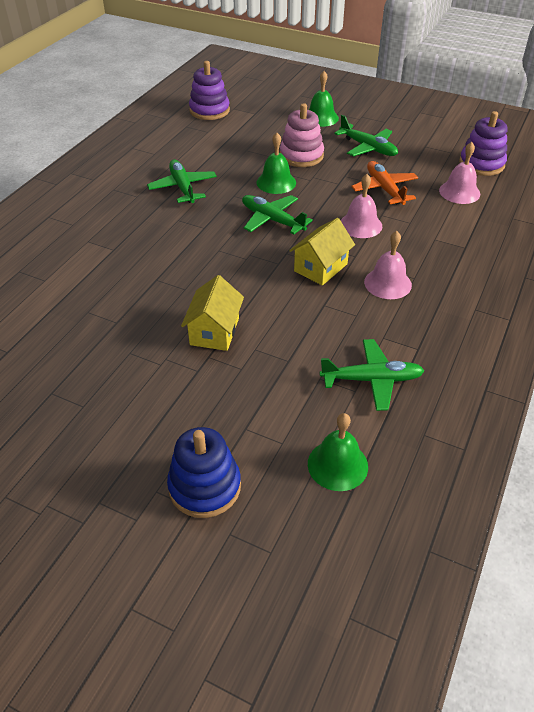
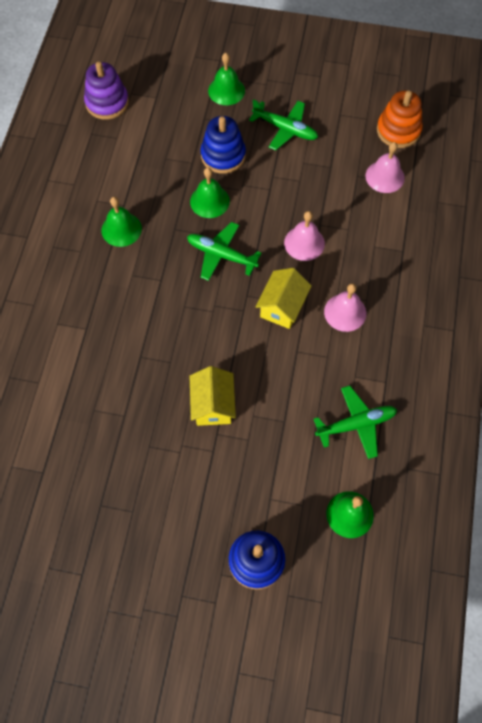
camera: 15 degrees left, 20 degrees up
(183, 188) = (121, 229): green plane -> green bell
(301, 156) = (223, 155): pink stacking toy -> blue stacking toy
(384, 189) = (315, 188): orange plane -> none
(481, 164) = (398, 130): purple stacking toy -> orange stacking toy

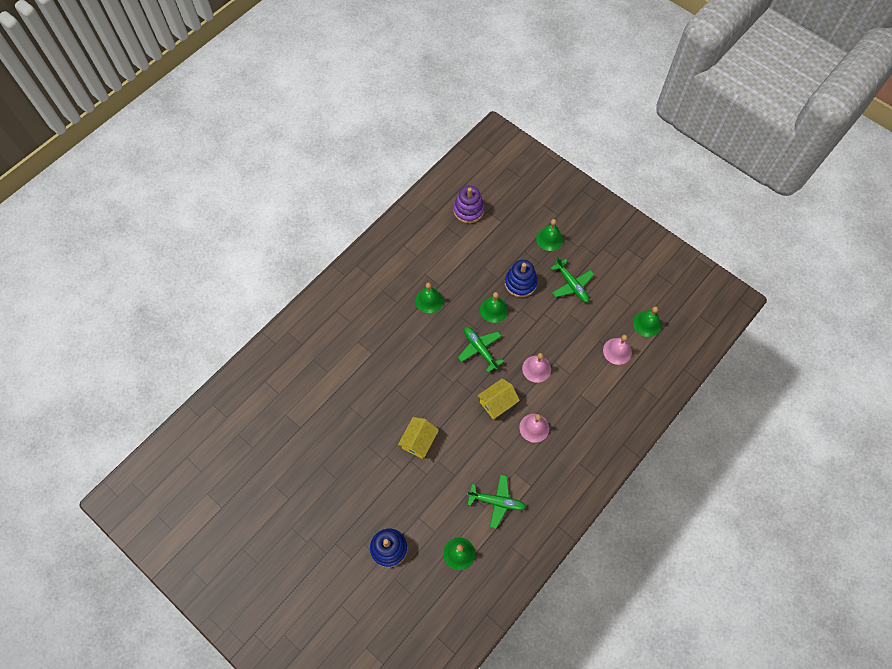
camera: 30 degrees right, 0 degrees up
(398, 130) = (647, 323): orange stacking toy -> green bell

